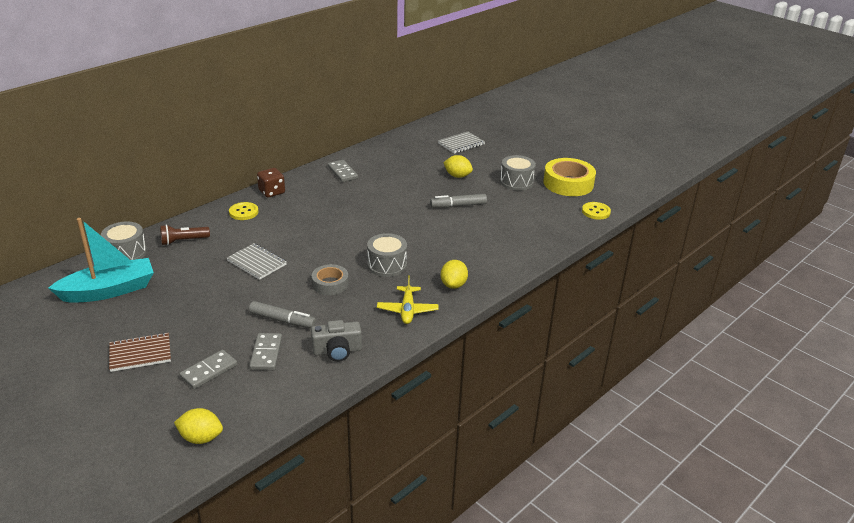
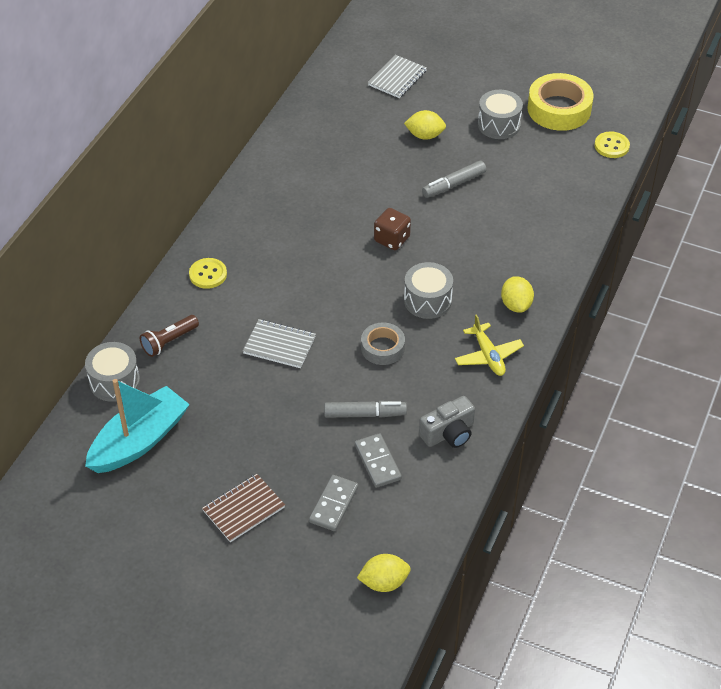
camera: 20 degrees left, 15 degrees up
(272, 192) = (218, 231): brown dice -> brown dice (392, 239)
(342, 172) = (283, 172): grey domino -> none

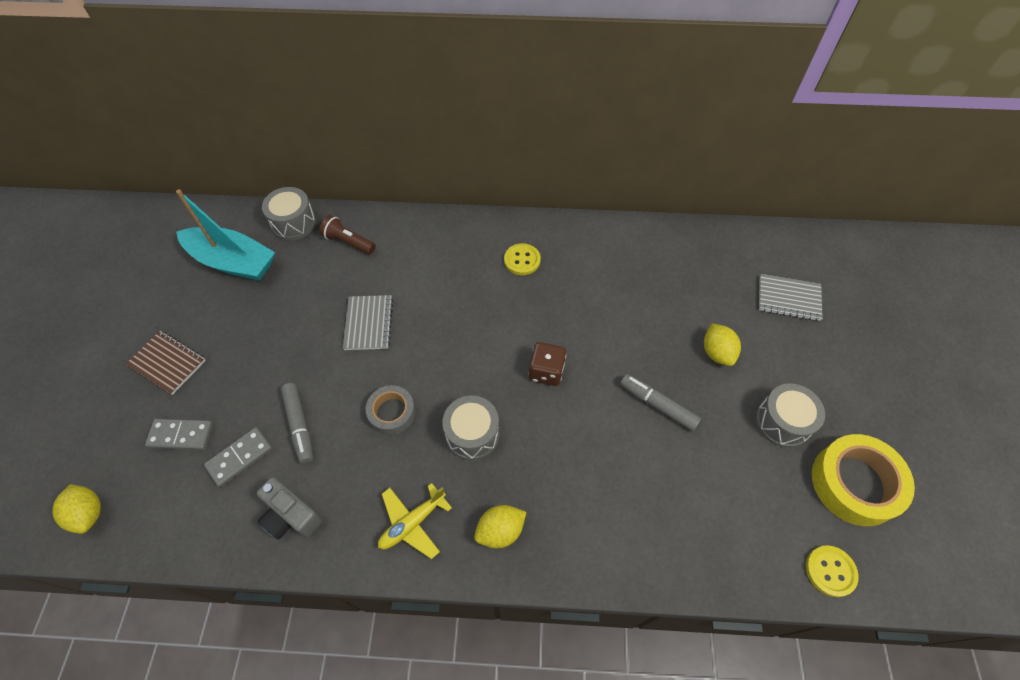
camera: 70 degrees right, 10 degrees up
(208, 274) = (437, 240): yellow button -> yellow button (522, 260)

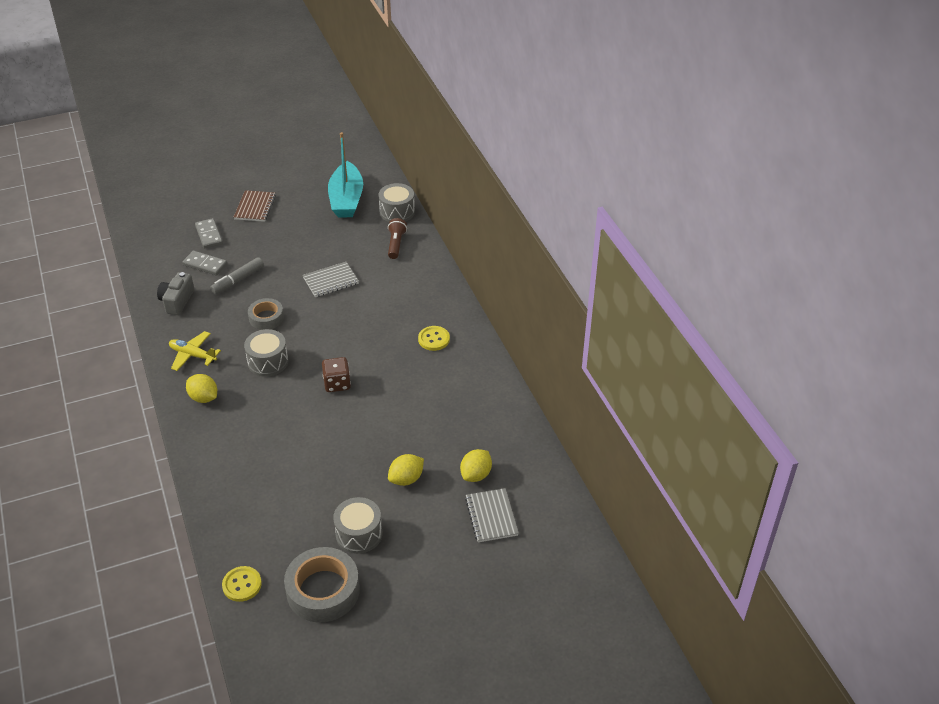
camera: 65 degrees right, 15 degrees down
(88, 513) = (147, 223): yellow lemon -> yellow lemon (476, 475)
(658, 405) = (338, 454): grey marker -> none
(855, 483) = (323, 590): yellow tape -> grey tape

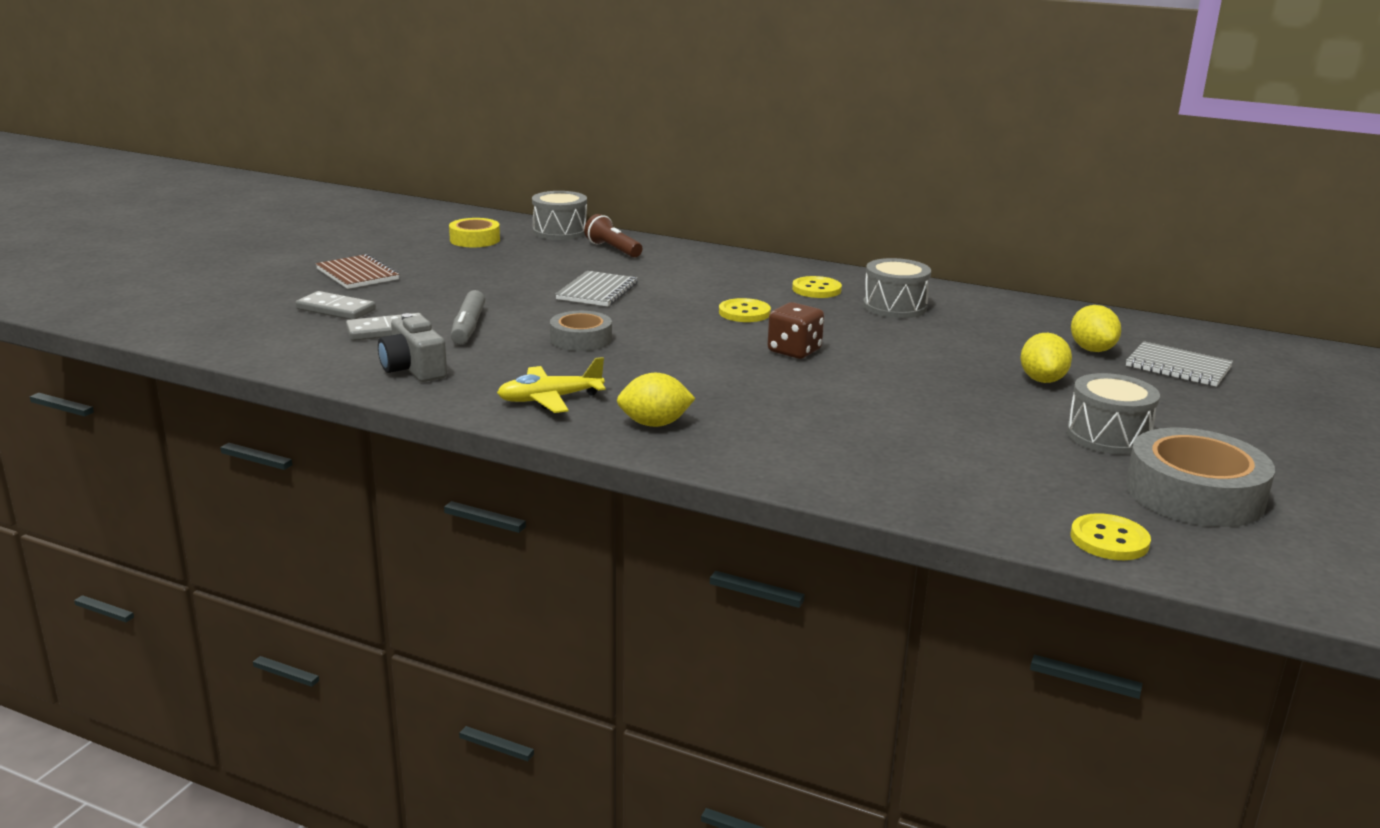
camera: 45 degrees left, 20 degrees down
(268, 362) = (668, 367): grey drum -> grey drum (894, 307)
(346, 199) = (475, 240): turquoise boat -> yellow tape
(366, 339) = (744, 313): none -> yellow button

